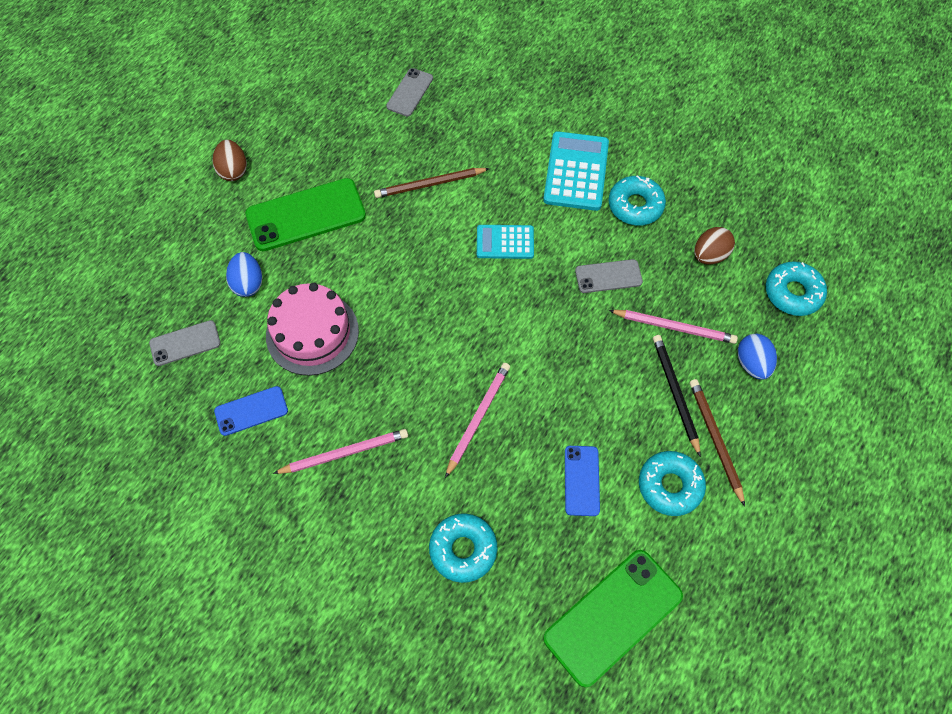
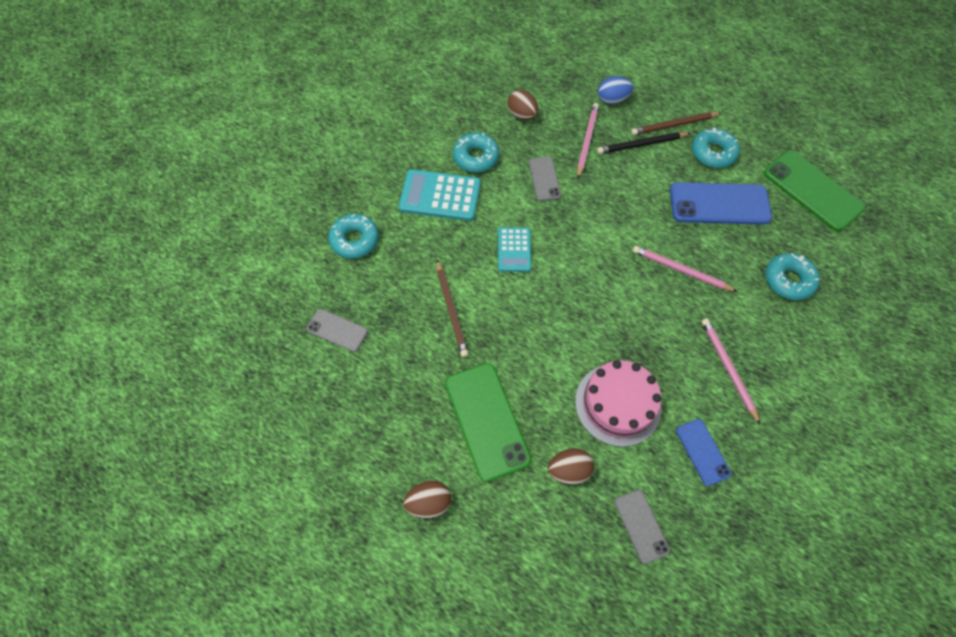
camera: 90 degrees left, 0 degrees up
(248, 283) = (569, 470): blue egg -> brown egg
(581, 480) = (719, 204): blue phone -> blue phone, size x1.83
(793, 293) = (552, 71): turquoise donut -> turquoise donut (355, 240)

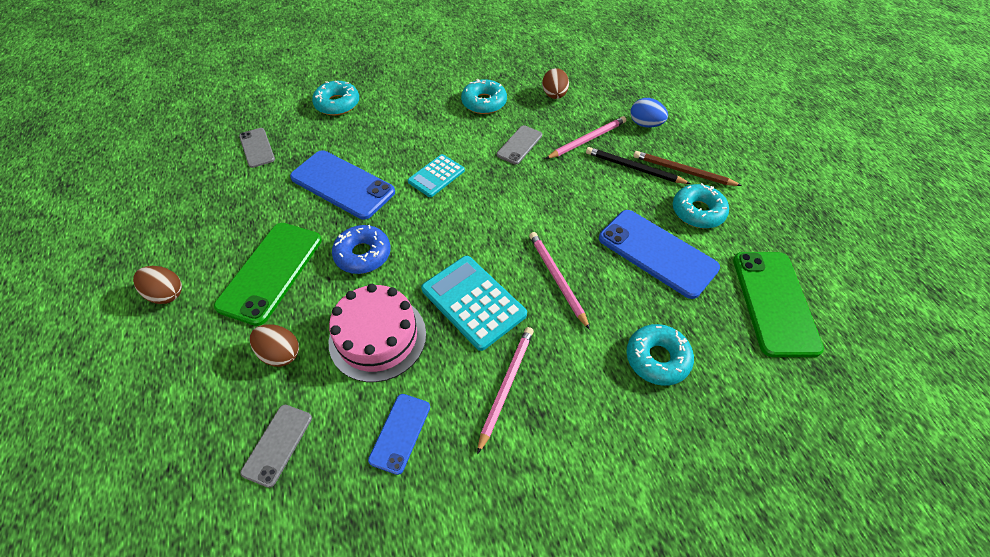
camera: 40 degrees right, 10 degrees down
(440, 196) = (427, 111): turquoise calculator -> turquoise calculator (473, 302)
(451, 310) = (342, 185): brown pencil -> blue phone
(536, 353) = (363, 254): none -> blue donut

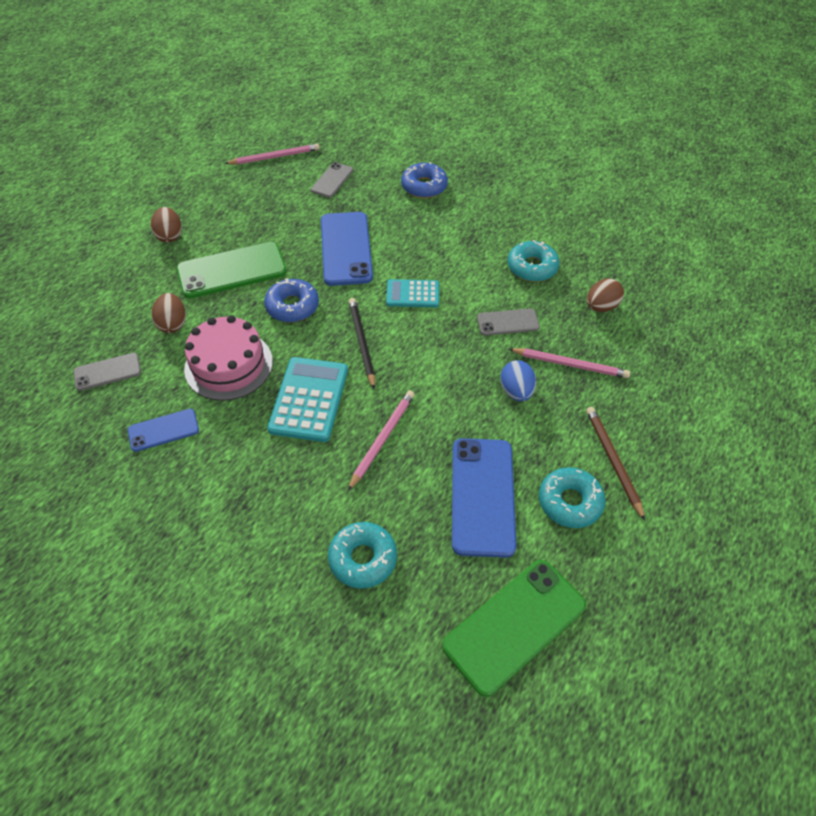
camera: 50 degrees right, 0 degrees up
(337, 104) = (424, 186): turquoise donut -> blue donut
(506, 386) = (250, 468): pink pencil -> pink pencil (275, 157)
(634, 168) = (572, 420): black pencil -> black pencil (361, 343)
(645, 124) = (645, 396): blue egg -> blue egg (516, 391)

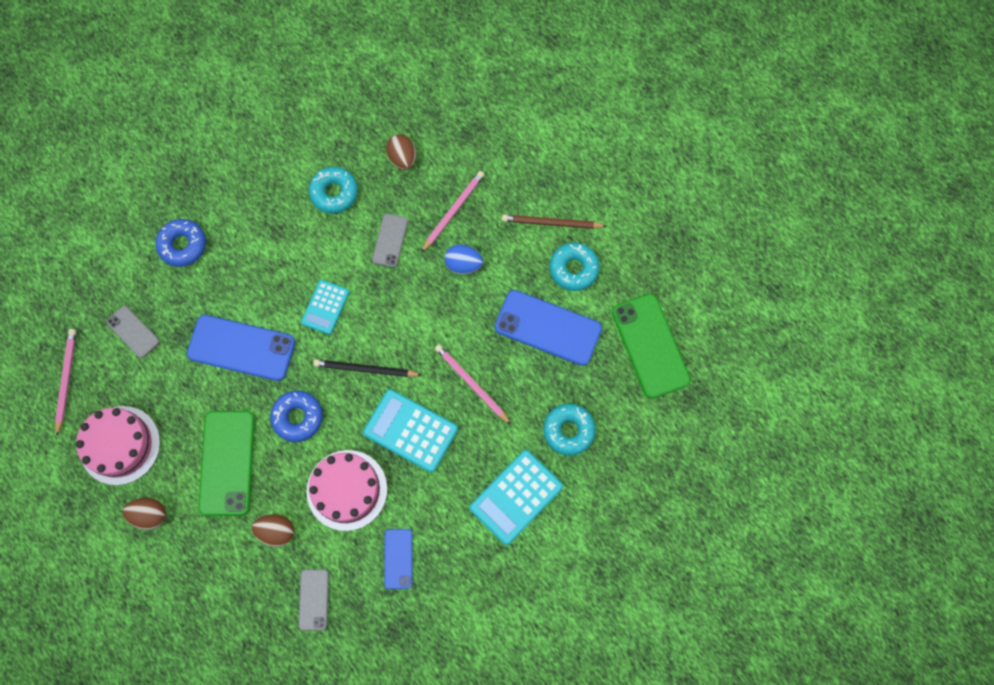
camera: 70 degrees left, 20 degrees up
(228, 201) = (120, 445): none -> pink cake
(261, 525) = (516, 497): none -> turquoise calculator

